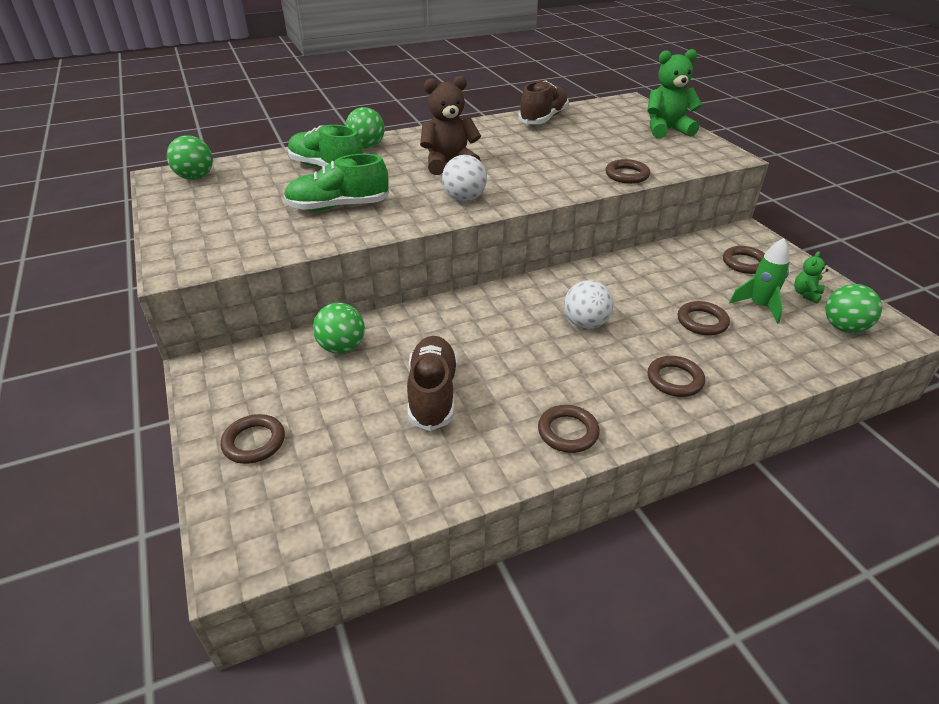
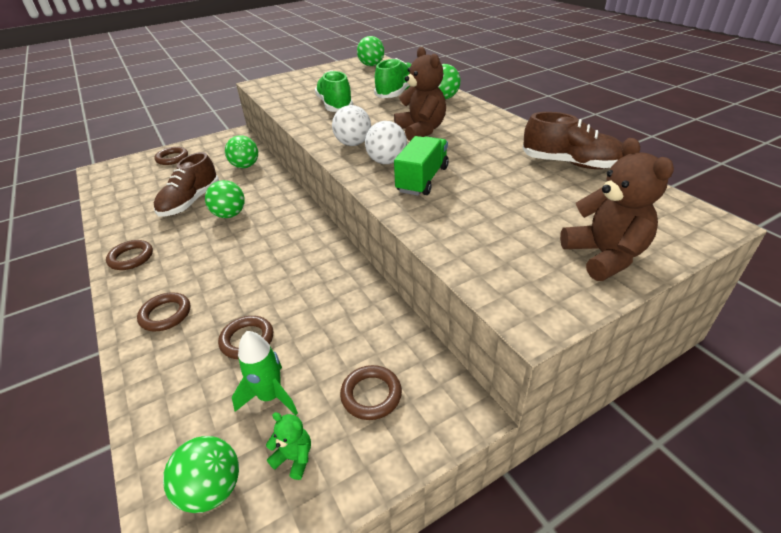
camera: 85 degrees right, 0 degrees up
(432, 394) = (190, 202): brown shoe -> brown shoe turned 120 degrees clockwise
(481, 351) = (230, 215): none -> green ball
(556, 171) = (422, 179): none -> green truck
(585, 324) = (255, 262): white ball -> white ball (387, 162)
(627, 175) = (428, 222): brown ring -> none
(666, 130) = (604, 256): green teddy bear -> brown teddy bear

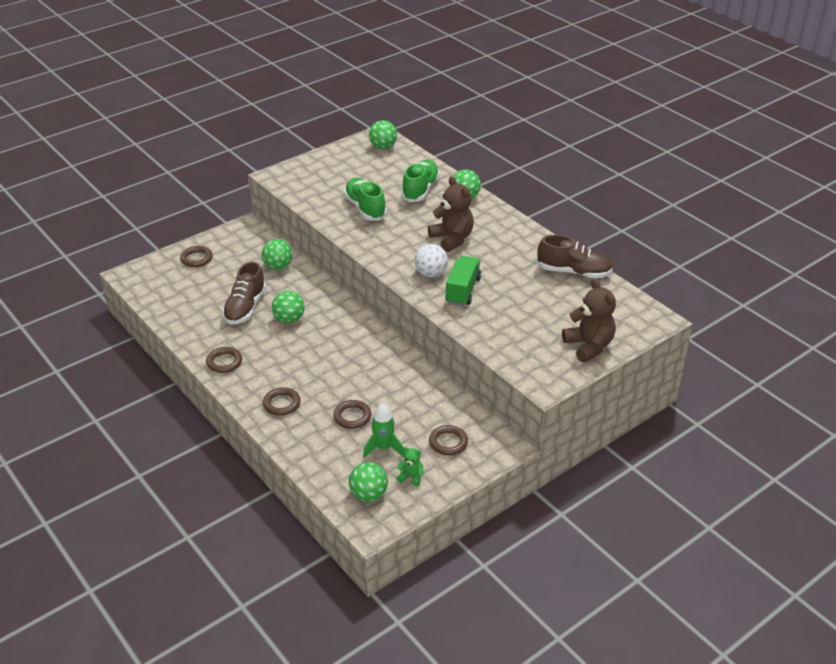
camera: 10 degrees left, 0 degrees up
(353, 144) = (397, 255): white ball -> none

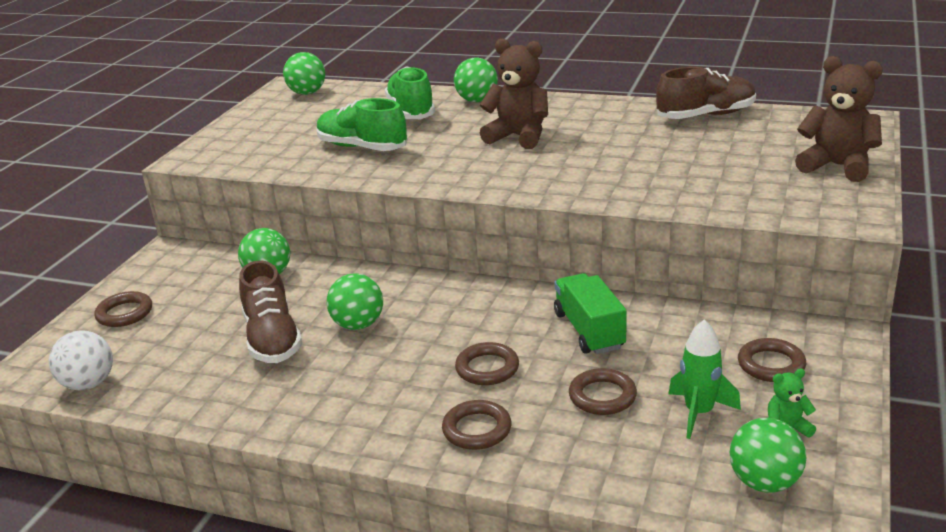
camera: 30 degrees left, 10 degrees down
(224, 362) = (317, 418): brown ring -> brown ring (487, 368)
(431, 274) = (543, 174): white ball -> white ball (89, 384)
(463, 290) = (608, 174): green truck -> green truck (589, 330)

